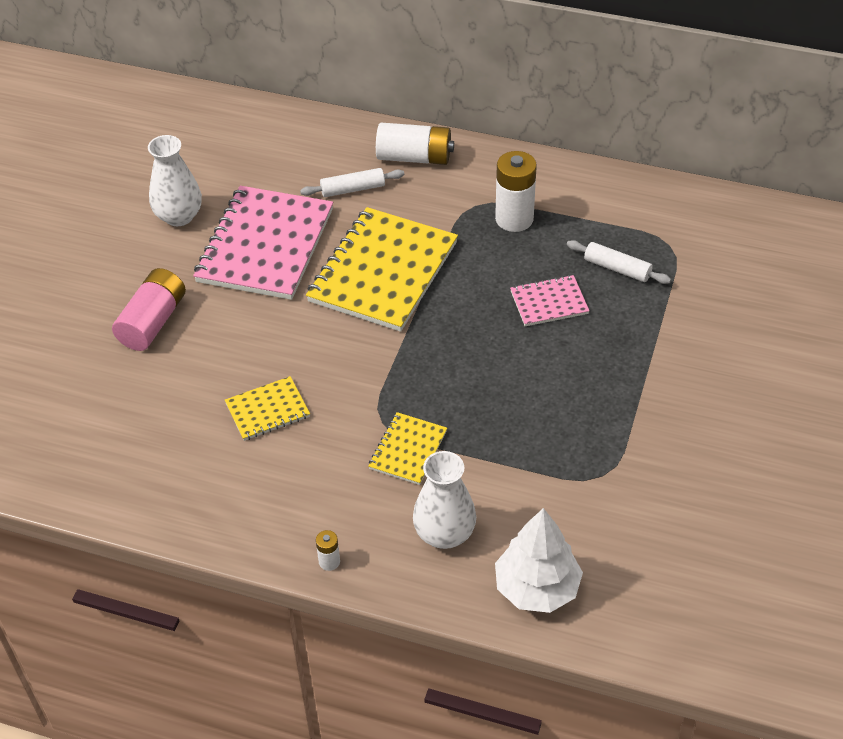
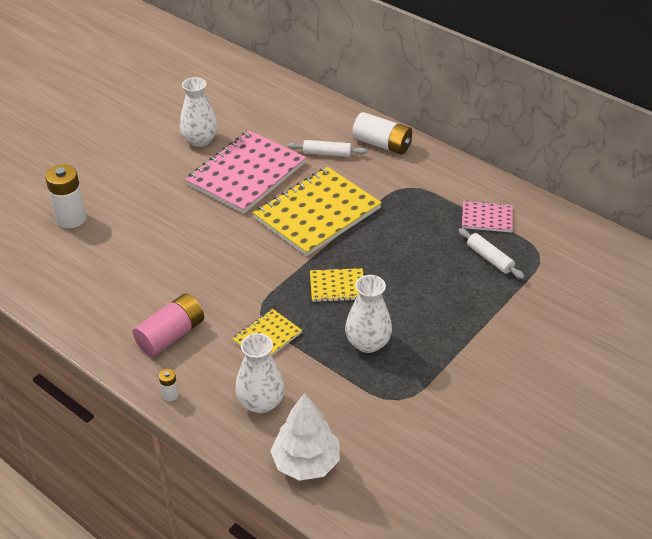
camera: 20 degrees right, 5 degrees down
(153, 322) = (144, 202): pink battery -> pink battery (171, 335)
(267, 410) = (186, 281): yellow notebook -> yellow notebook (337, 286)
(514, 219) = (431, 204): white battery -> white battery (71, 218)
(531, 418) = (368, 343): none -> white vase
(549, 302) = (425, 267): pink notebook -> pink notebook (487, 218)

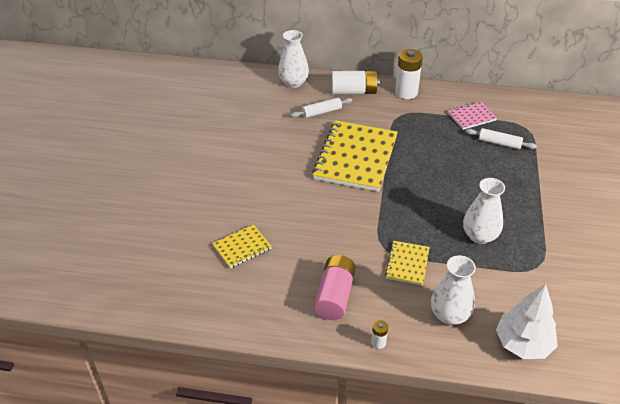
camera: 30 degrees left, 0 degrees up
(71, 218) = (164, 238): white battery -> white battery (406, 92)
(200, 140) = (215, 136): white vase -> white vase (293, 82)
(246, 174) = (276, 148): pink notebook -> none
(337, 286) = (420, 204): yellow notebook -> yellow notebook (242, 247)

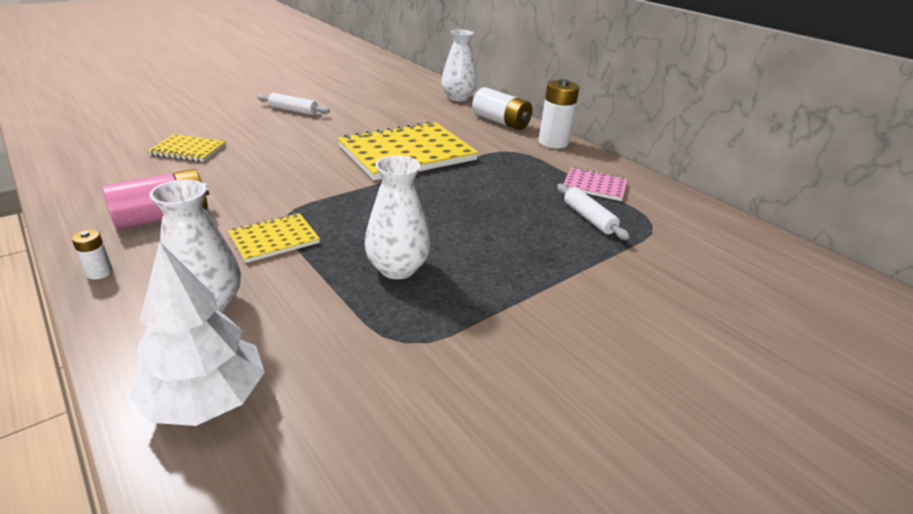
camera: 40 degrees right, 10 degrees down
(321, 112) = (442, 119): white rolling pin -> white rolling pin (293, 110)

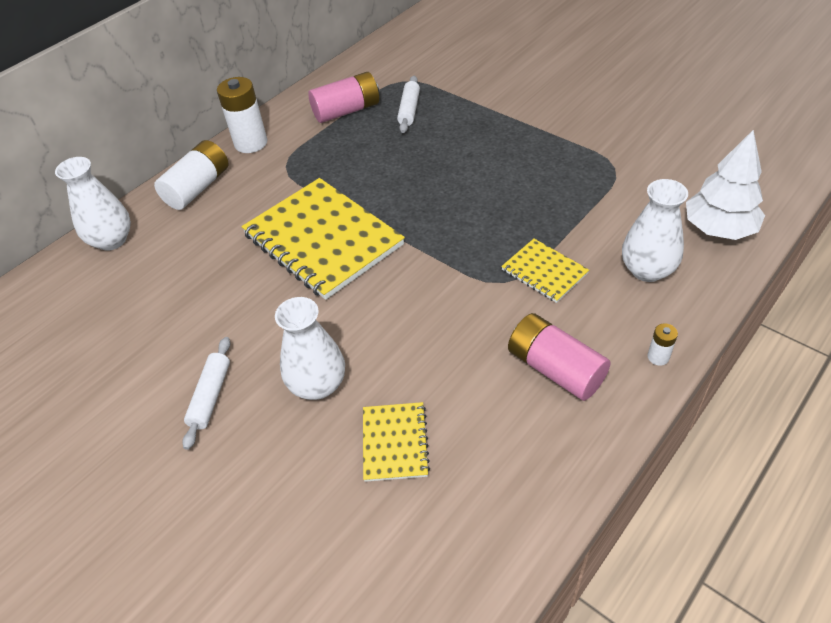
camera: 95 degrees left, 15 degrees up
(397, 268) = (541, 190): white vase -> white vase (318, 385)
(588, 218) = (409, 110): white rolling pin -> white rolling pin turned 45 degrees counterclockwise
(594, 186) = (346, 111): pink notebook -> pink battery

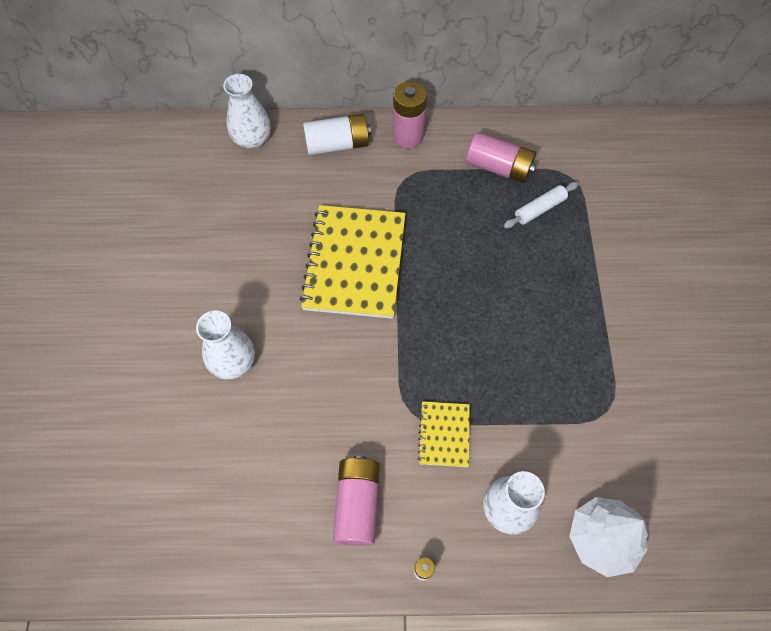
camera: 45 degrees right, 15 degrees up
(210, 396) = (181, 308): white rolling pin -> none
(251, 143) = (408, 136): white battery -> pink battery
(395, 442) = (224, 444): yellow notebook -> none

